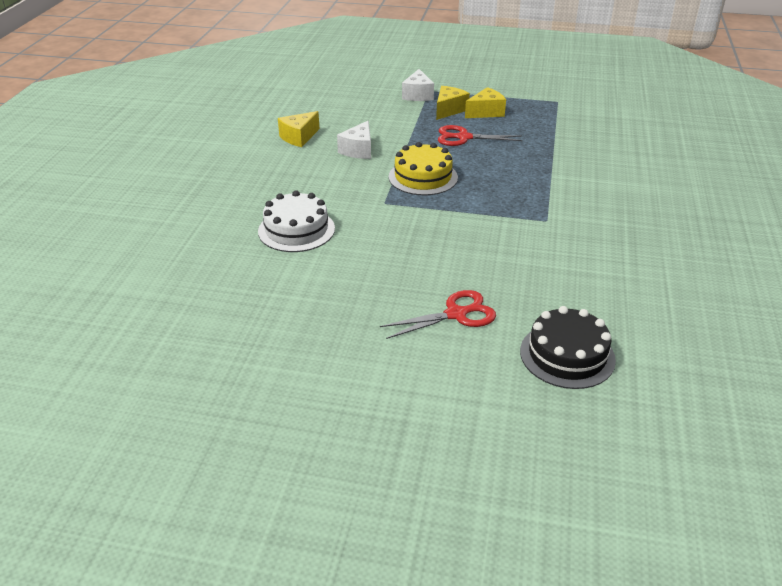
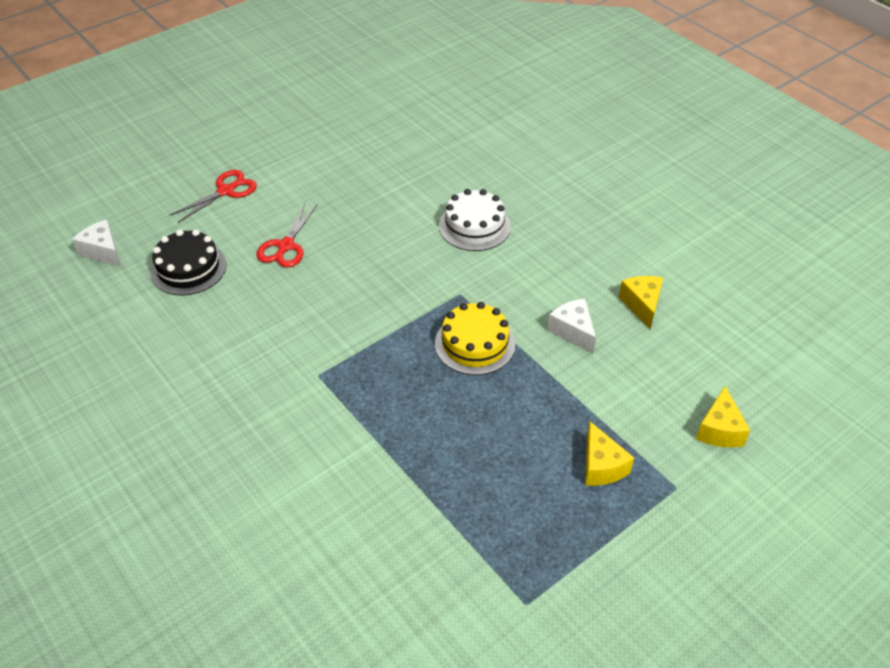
camera: 130 degrees right, 10 degrees up
(418, 95) = (671, 466): white cheese -> white cheese (103, 251)
(463, 137) = (521, 429): red scissors -> red scissors (226, 191)
(486, 112) = (563, 497): yellow cheese -> yellow cheese (719, 430)

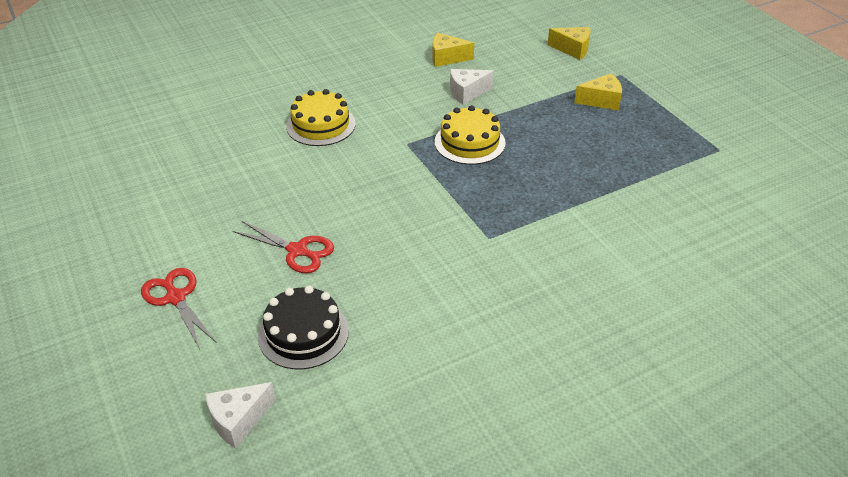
camera: 80 degrees left, 5 degrees down
(474, 226) = (321, 125): white cake -> yellow cake

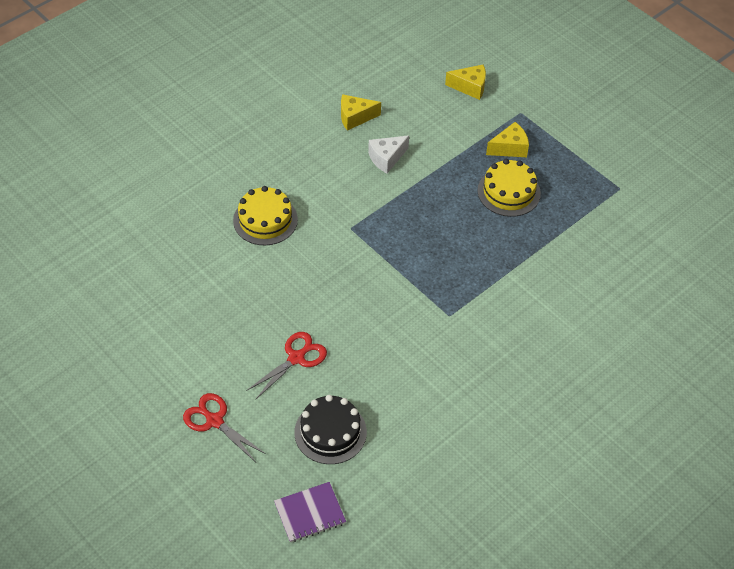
camera: 15 degrees left, 10 degrees up
(238, 420) = (310, 513): white cheese -> purple notebook
(297, 251) = (296, 358): red scissors -> red scissors turned 60 degrees counterclockwise
(469, 142) = (405, 217): yellow cake -> yellow cake (509, 192)

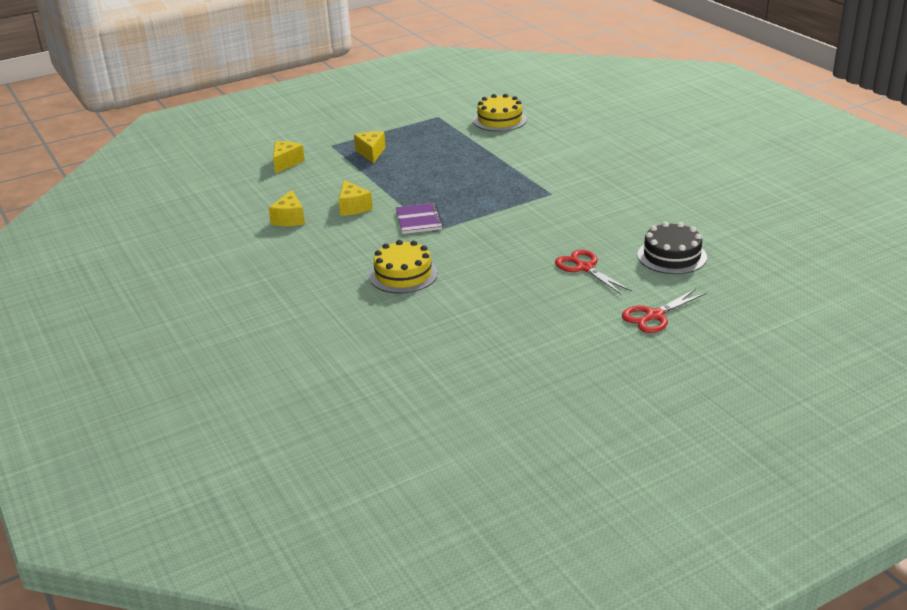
camera: 75 degrees left, 20 degrees down
(310, 513) = (759, 271): purple notebook -> purple notebook (418, 220)
(386, 158) = (353, 207): white cheese -> yellow cheese
(509, 192) = (422, 158): yellow cake -> yellow cake (499, 120)

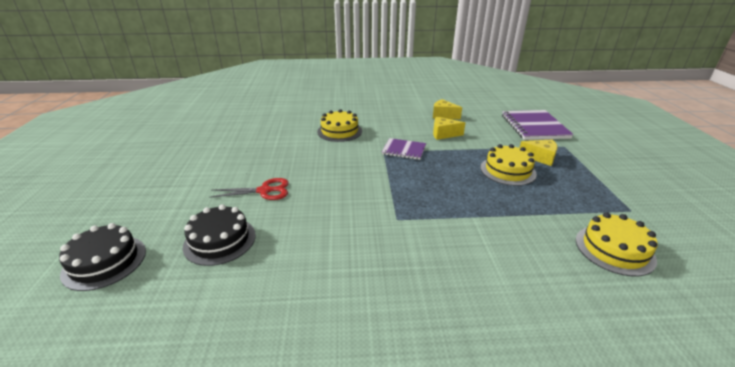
camera: 115 degrees right, 0 degrees up
(286, 163) = (534, 126): yellow cheese -> purple notebook
(415, 163) = (507, 171): none -> yellow cake
(654, 316) = (173, 195): red scissors -> none
(759, 293) = (105, 262): none -> black cake

